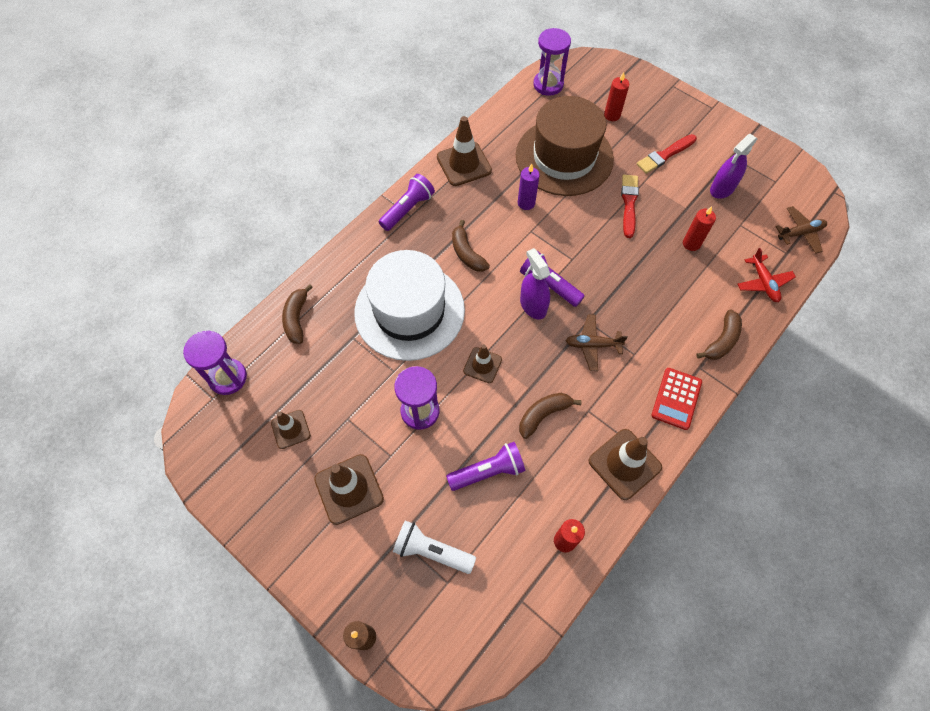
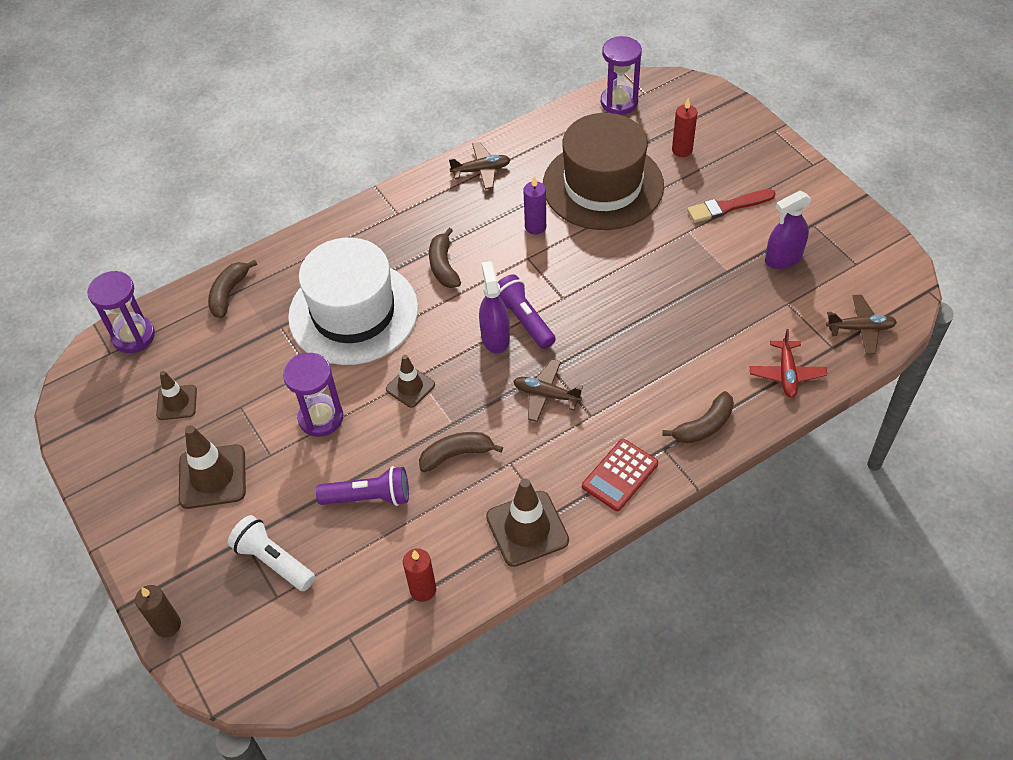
camera: 20 degrees right, 10 degrees down
(407, 209) = (397, 206): purple flashlight -> none
(464, 164) = (481, 170): brown traffic cone -> brown plane
(629, 203) = (658, 252): red brush -> none
(691, 243) = (715, 311): red candle -> none

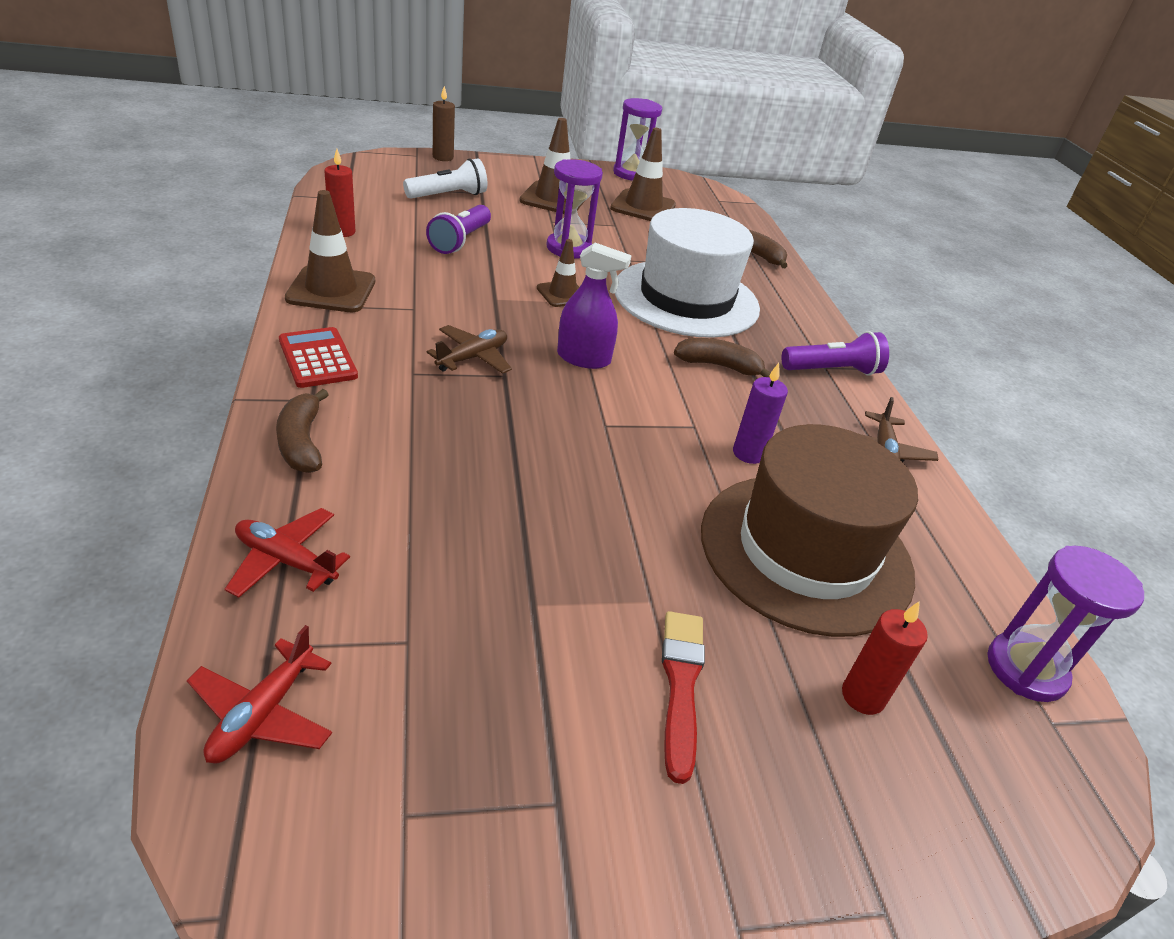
camera: 105 degrees right, 15 degrees down
(133, 336) = (730, 211): purple hourglass -> purple hourglass (631, 174)
(177, 402) = (643, 207): brown traffic cone -> brown traffic cone, size x1.64
(456, 454) = (456, 288): brown banana -> none
(523, 320) = (594, 385): purple flashlight -> purple flashlight (832, 370)
(783, 258) = (507, 696): purple spray bottle -> none
(860, 328) = (262, 713): brown plane -> red plane

